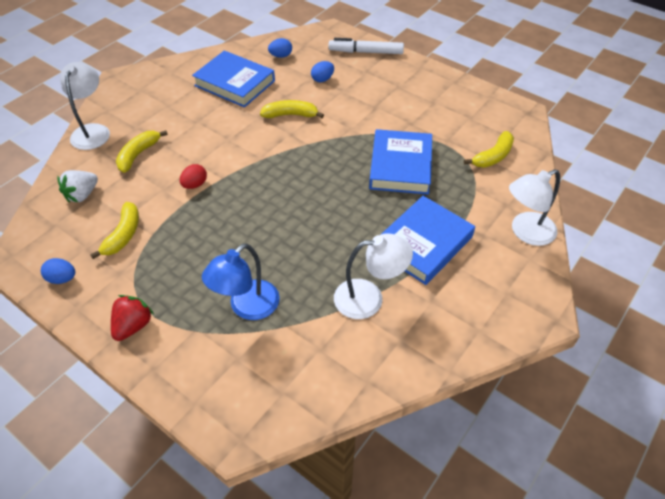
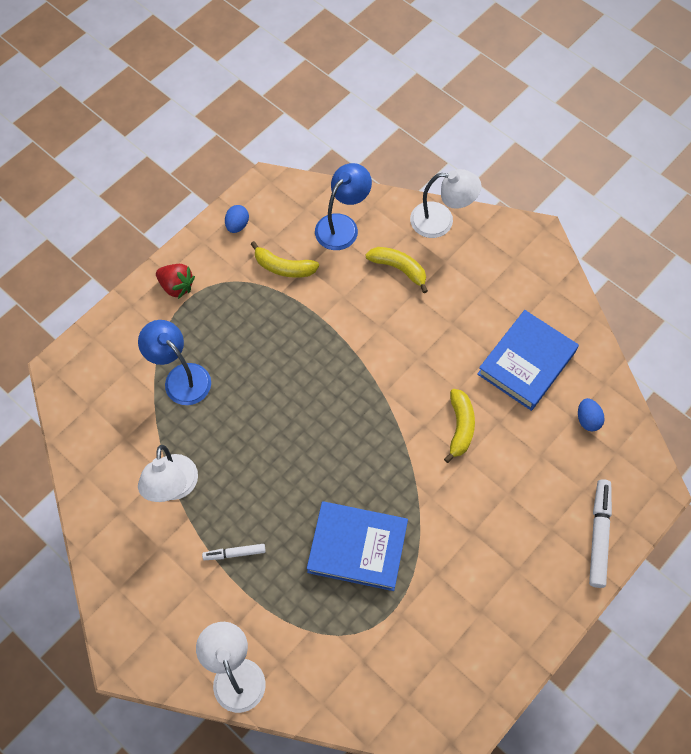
camera: 95 degrees right, 15 degrees up
(82, 195) = (342, 225): white strawberry -> blue lamp
(195, 185) = (347, 326): red egg -> none
(322, 79) = (533, 470): blue egg -> none
(423, 243) = (234, 553): blue book -> white marker
(493, 156) = (365, 668): yellow banana -> none

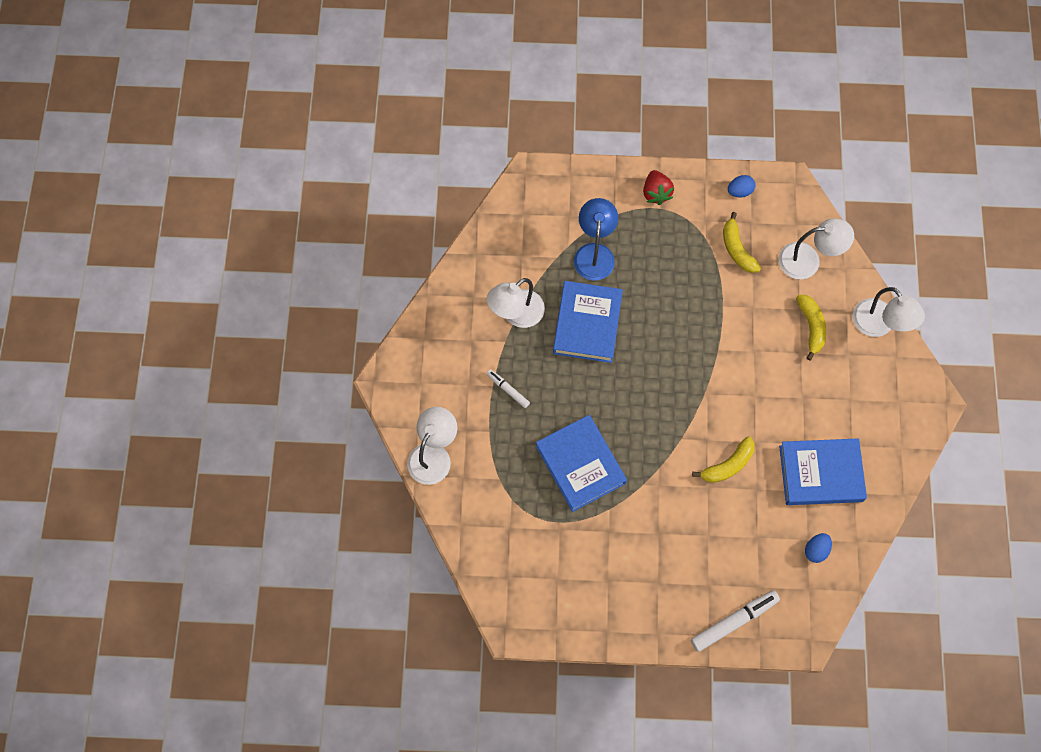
camera: 50 degrees right, 5 degrees up
(237, 436) = (587, 324): none -> blue book
(342, 225) = (808, 260): blue lamp -> white lamp

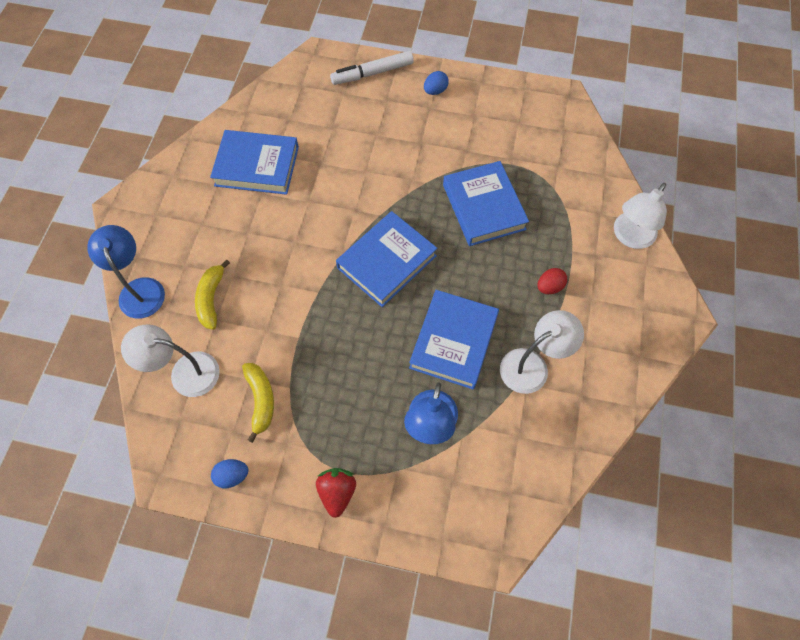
camera: 170 degrees left, 5 degrees down
(508, 389) = (549, 287): white marker -> red egg
(663, 389) = (386, 262): none -> blue book
(728, 465) = (341, 186): yellow banana -> none
(816, 550) = (285, 110): blue egg -> blue egg (435, 91)
(879, 325) = (139, 289): white lamp -> blue lamp

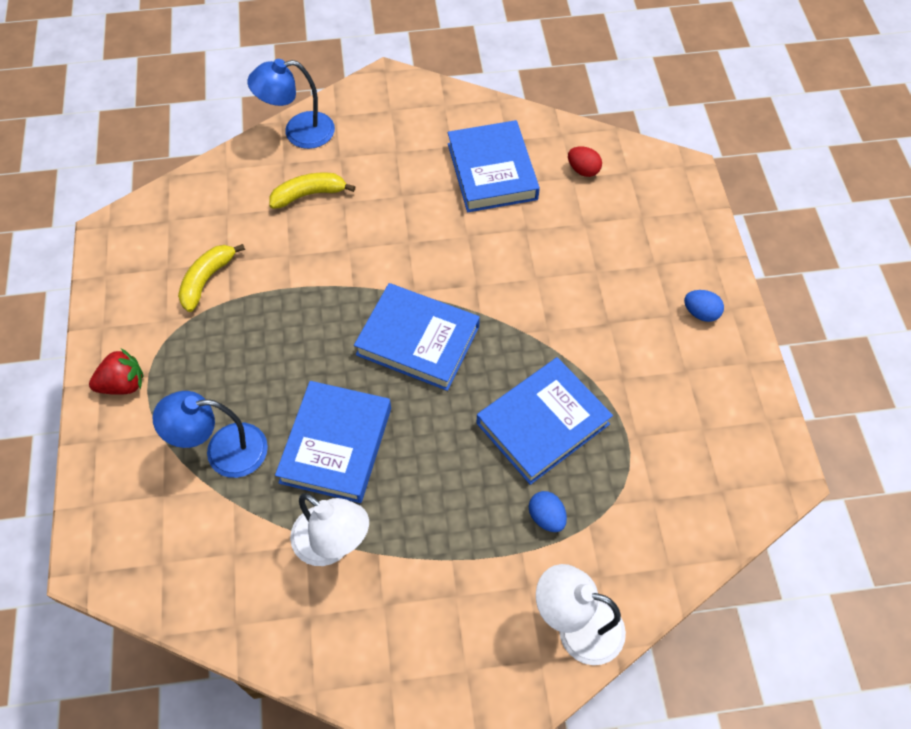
camera: 70 degrees right, 5 degrees down
(139, 289) = (298, 132): blue lamp -> blue lamp turned 150 degrees counterclockwise
(185, 372) = (219, 204): white lamp -> none
(232, 475) = (120, 285): blue egg -> blue egg (546, 517)
(261, 400) = (207, 280): yellow banana -> yellow banana turned 150 degrees clockwise
(372, 73) = (689, 235): white marker -> none
(453, 341) = (336, 445): blue book -> blue book turned 75 degrees counterclockwise
(549, 287) = (453, 536): red egg -> red egg (583, 170)

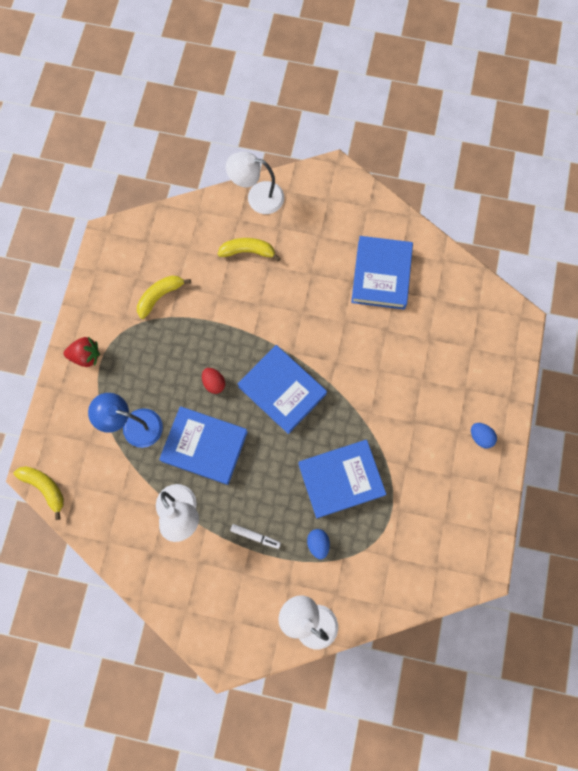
camera: 20 degrees right, 15 degrees up
(113, 581) = (45, 488): none -> yellow banana
(298, 132) = (257, 197): blue lamp -> white lamp
(336, 445) = (204, 446): blue book -> blue book turned 75 degrees clockwise
(454, 539) = (255, 536): none -> white marker
(583, 170) = (446, 296): red egg -> red egg (214, 383)

